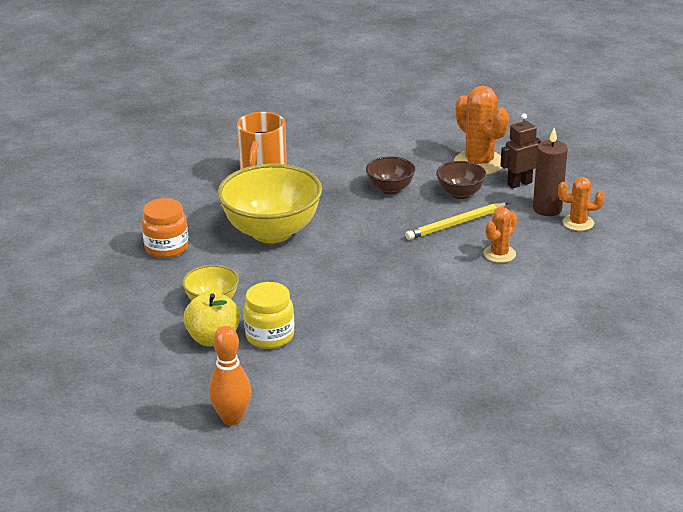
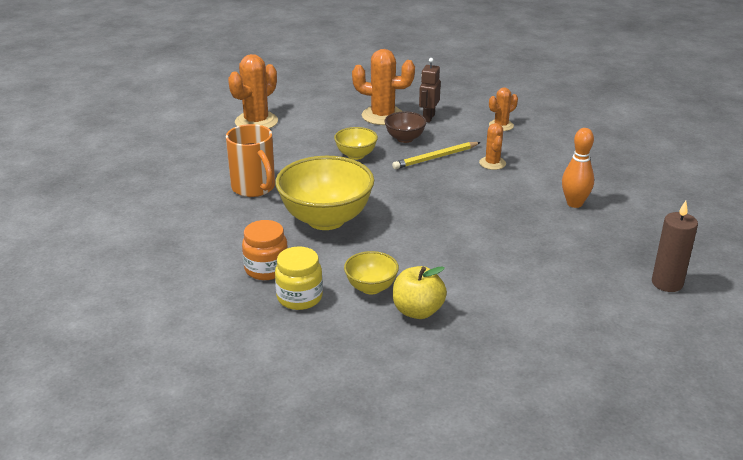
camera: 45 degrees left, 0 degrees up
(232, 418) = (528, 355): orange bowling pin -> orange bowling pin (574, 203)
(270, 336) = (451, 287): yellow jar -> yellow jar (299, 297)
(360, 121) = (256, 122): none -> orange cactus
(390, 189) = (356, 155): brown bowl -> yellow bowl
(456, 224) = (435, 158): yellow pencil -> yellow pencil turned 45 degrees clockwise
(547, 209) = (470, 125): brown candle -> brown candle (667, 283)

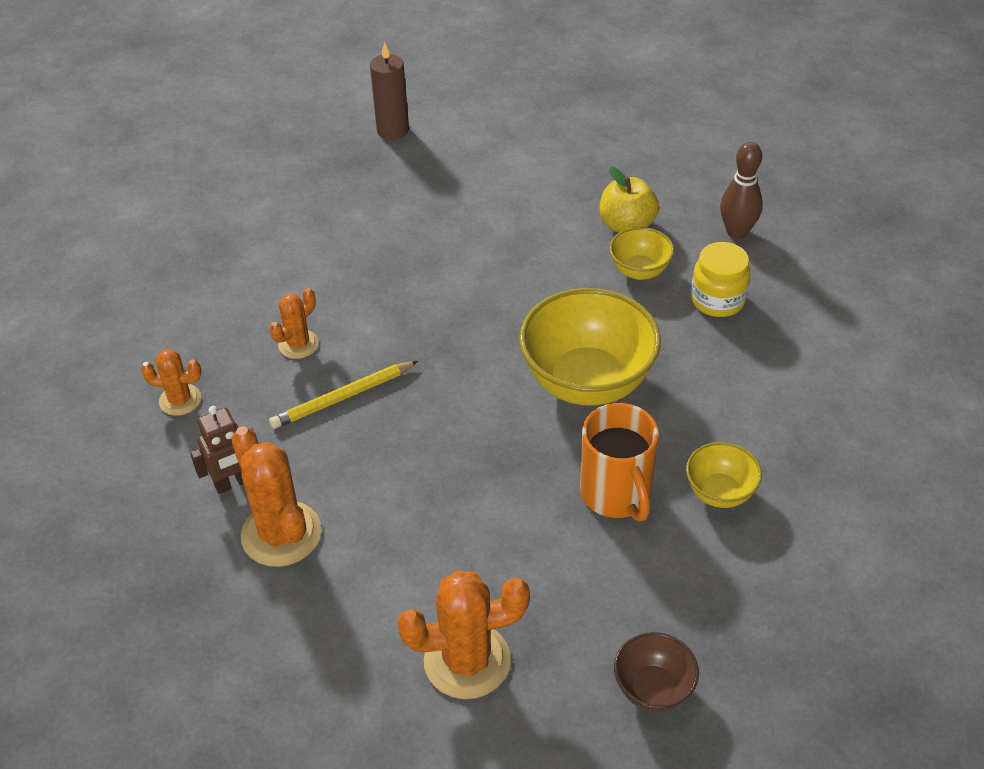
camera: 135 degrees left, 15 degrees up
(254, 188) = (616, 494): orange mug -> orange mug turned 150 degrees clockwise
(266, 269) = (718, 353): orange jar -> none
(336, 351) = (737, 232): none -> brown bowling pin
(356, 155) = (425, 470): yellow bowl -> yellow bowl (720, 492)
(405, 139) = (324, 460): brown bowl -> brown bowl (653, 689)
(435, 158) = (342, 397): yellow pencil -> yellow pencil turned 135 degrees clockwise
(574, 203) = (317, 240): orange bowling pin -> none

